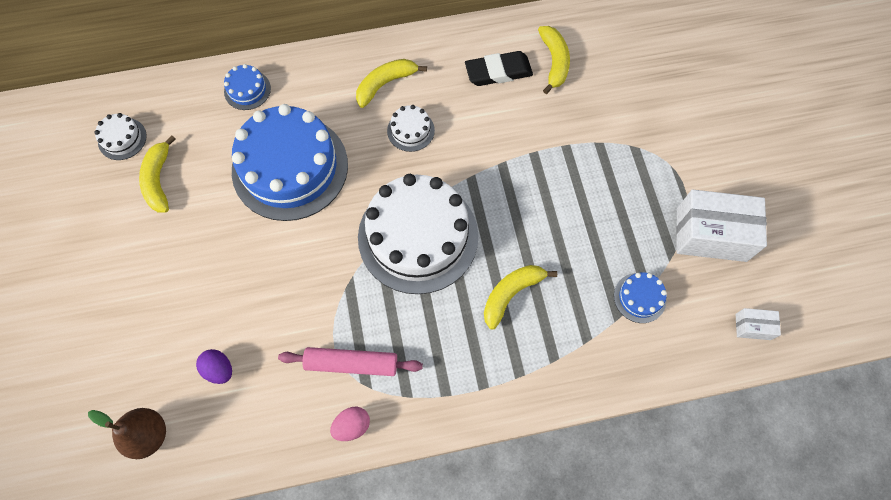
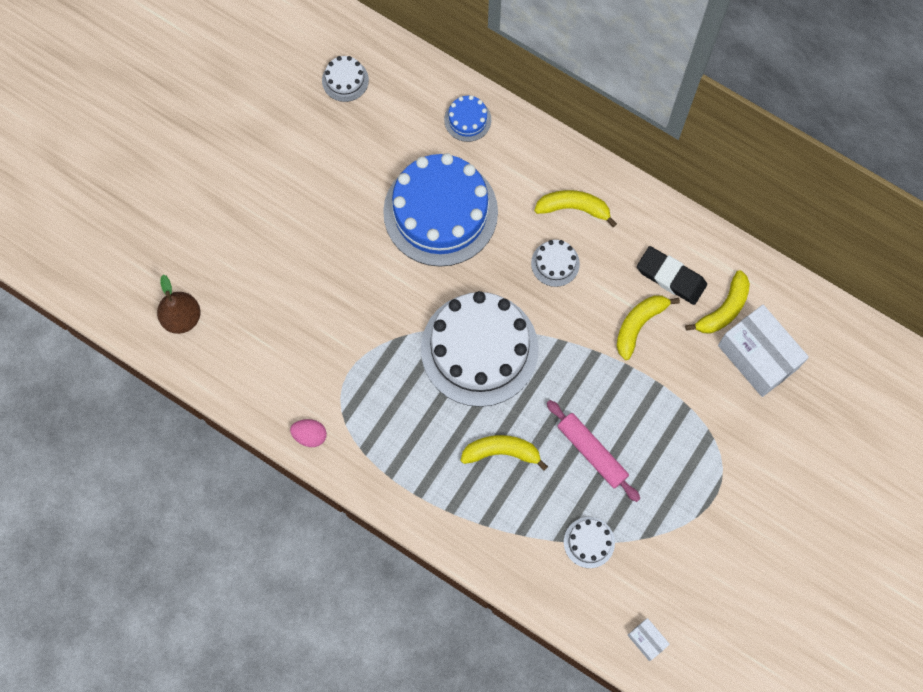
camera: 45 degrees right, 5 degrees up
(159, 180) = (342, 137): yellow banana -> yellow banana (639, 325)
(219, 369) = (262, 316): purple egg -> none
(351, 363) = (348, 394): pink rolling pin -> pink rolling pin (592, 452)
(639, 297) = (589, 542): blue cake -> white cake
(711, 234) = (692, 551): white box -> white box (758, 356)

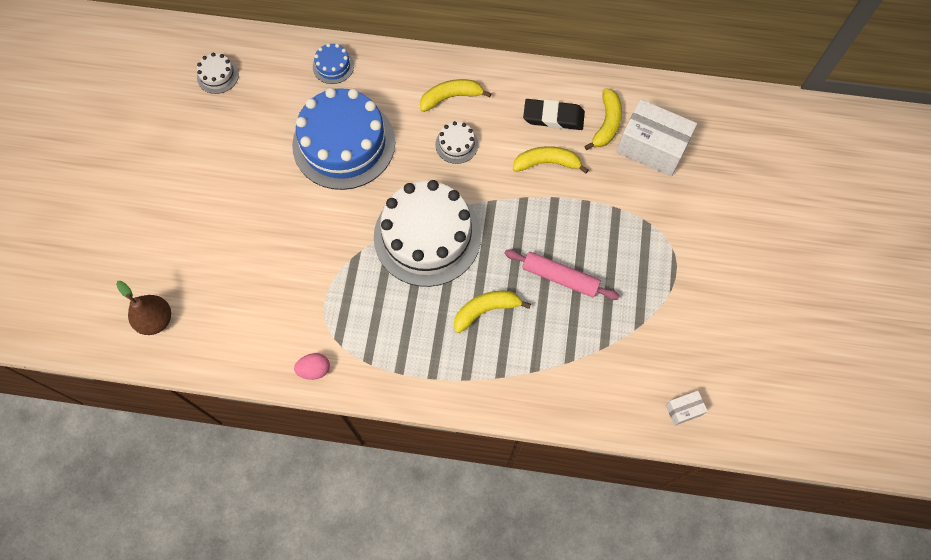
camera: 25 degrees left, 5 degrees down
(589, 542) = (595, 351): white cake -> none
(639, 325) = (547, 163): yellow banana -> yellow banana turned 75 degrees clockwise
(647, 640) = (683, 410): white box -> white box turned 45 degrees counterclockwise

